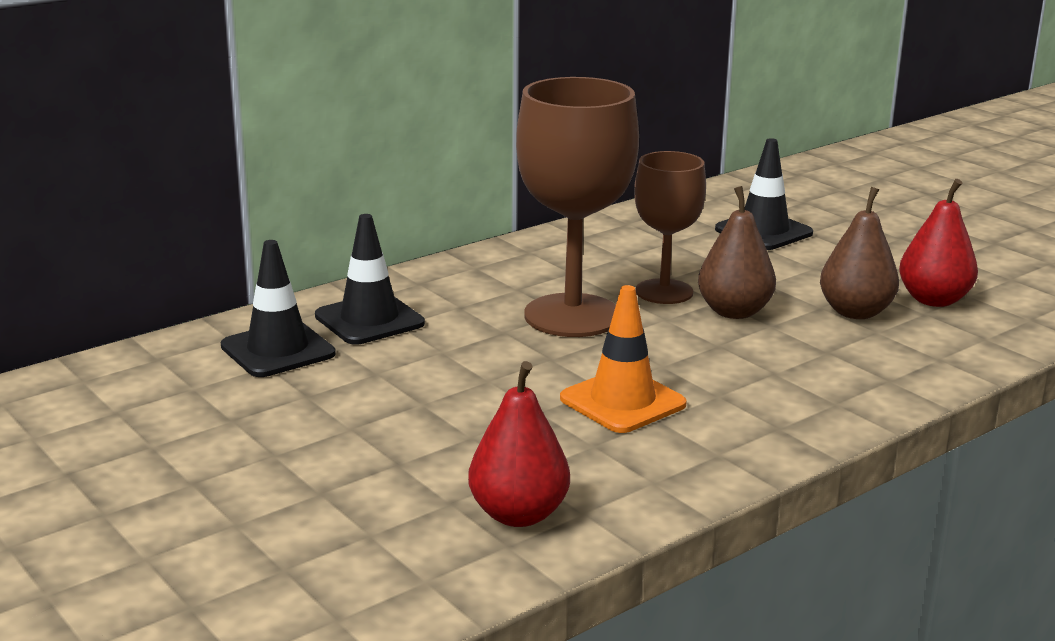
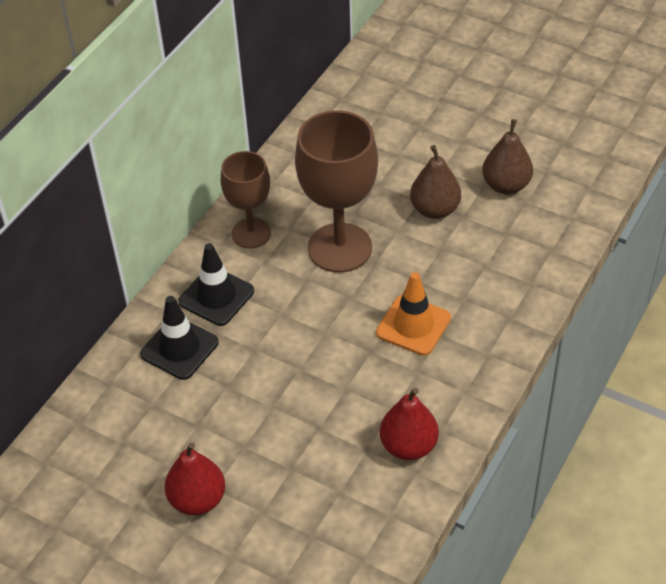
camera: 20 degrees left, 25 degrees up
(664, 292) = (382, 201): brown goblet -> brown goblet (251, 233)
(763, 231) = (412, 108): black traffic cone -> none
(933, 300) = (546, 156): red pear -> red pear (197, 500)

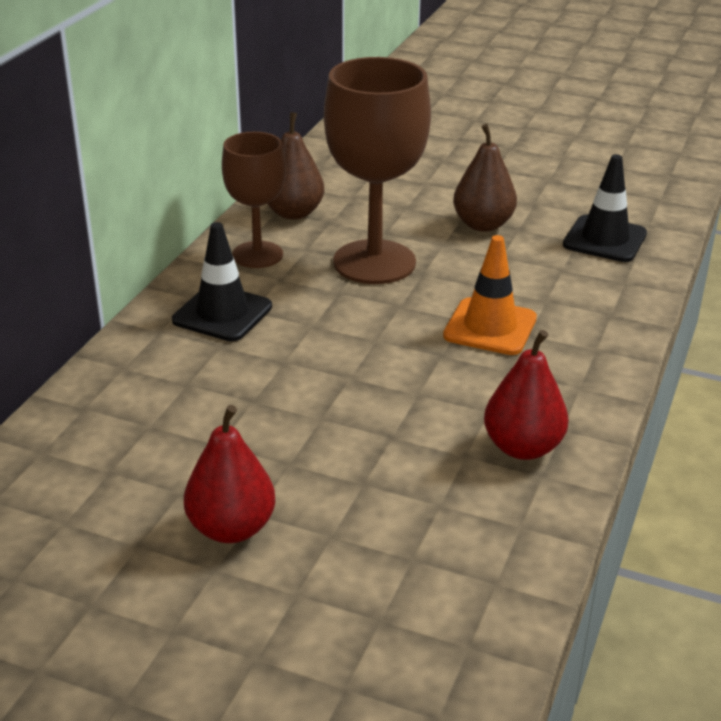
camera: 10 degrees left, 15 degrees down
(179, 348) = (180, 366): black traffic cone -> black traffic cone (604, 239)
(506, 185) = (561, 201): brown pear -> brown pear (293, 213)

